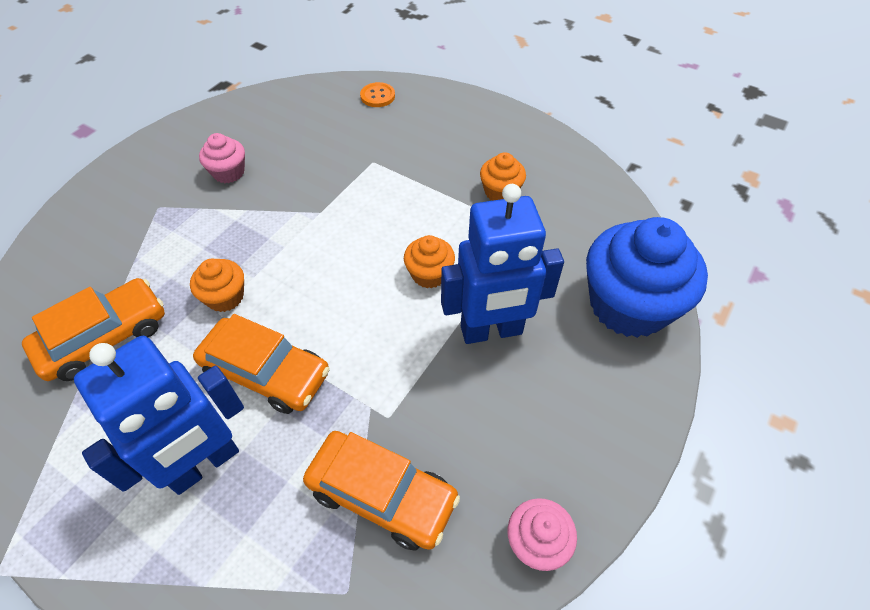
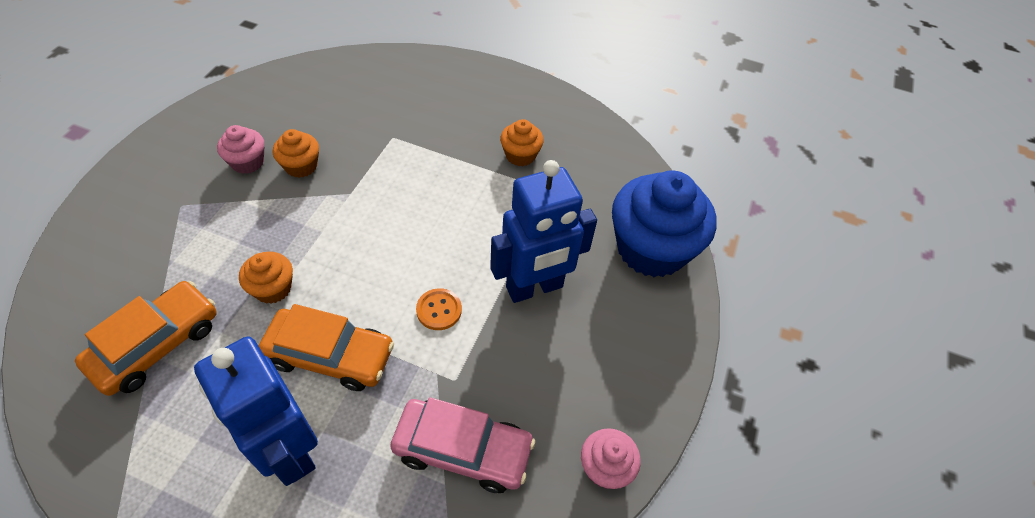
camera: 15 degrees left, 0 degrees up
(204, 464) = (288, 450): blue robot -> blue robot turned 105 degrees clockwise
(377, 96) = (384, 69): orange button -> orange button (439, 310)
(382, 495) = (462, 450): orange car -> pink car
(429, 274) = (468, 242): orange cupcake -> orange cupcake (301, 166)

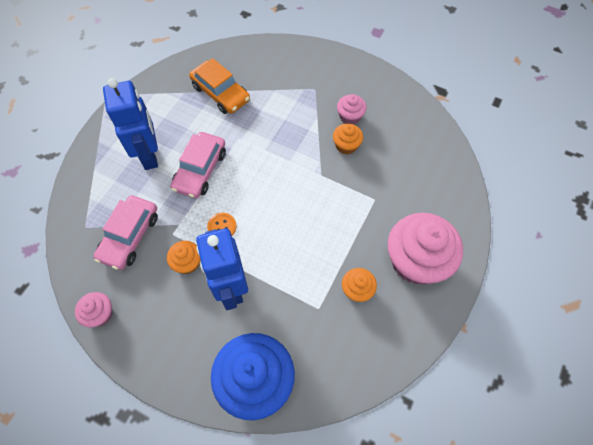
camera: 100 degrees right, 10 degrees up
(273, 288) = (249, 139): orange cupcake -> orange cupcake (187, 263)
(288, 450) = (149, 155): blue robot -> blue robot turned 105 degrees clockwise
(330, 356) = (200, 170): orange car -> pink car
(477, 103) = (416, 261): none -> pink cupcake

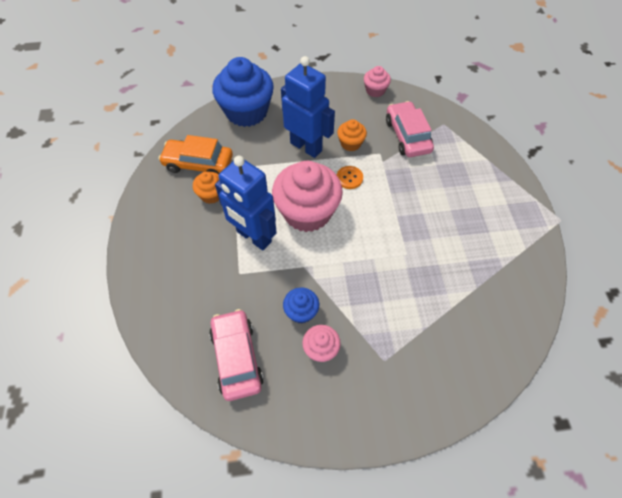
camera: 145 degrees right, 5 degrees down
(149, 155) = (461, 194): blue robot -> blue robot (253, 237)
(200, 170) = (409, 207): pink car -> pink car (237, 357)
(220, 93) = (469, 289): orange car -> orange car (198, 163)
(346, 145) = (301, 311): orange cupcake -> blue cupcake
(416, 261) = (173, 242): pink cupcake -> pink cupcake (307, 212)

